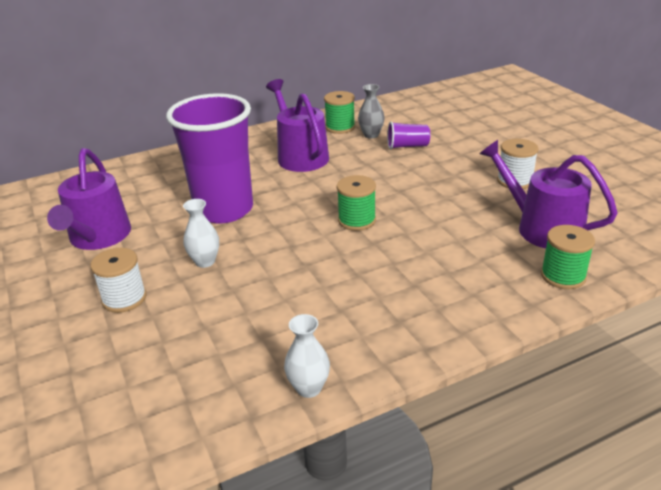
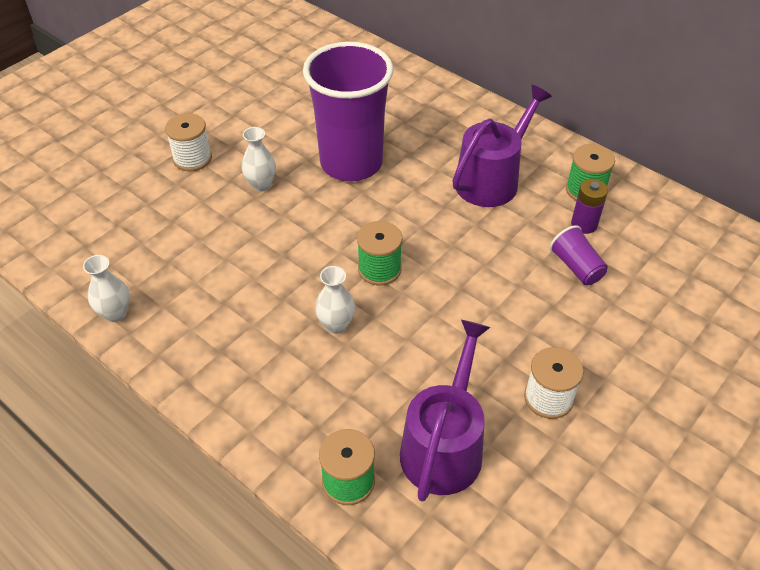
camera: 65 degrees right, 15 degrees up
(98, 237) = (270, 104): purple watering can -> none
(371, 135) = (584, 224): grey vase -> purple battery
(403, 252) = (336, 325): none -> white vase

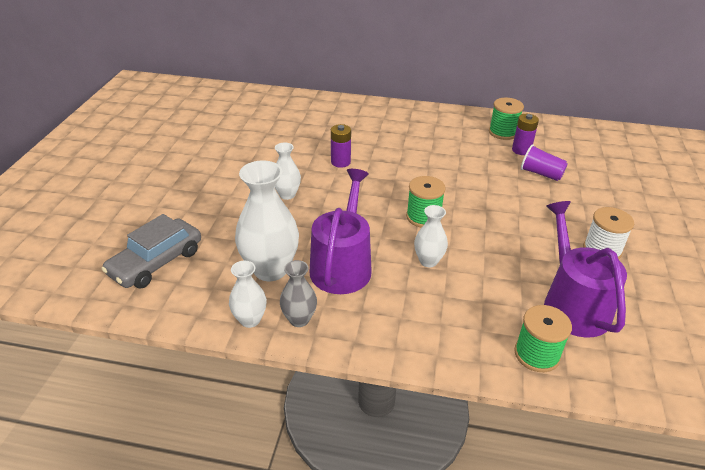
camera: 30 degrees left, 10 degrees down
(84, 216) = (156, 262): none -> grey car
(157, 333) = (299, 319): none -> grey vase
(175, 267) = (270, 269): none -> white vase
(192, 159) = (215, 195): white spool -> none
(351, 163) = (340, 162): purple cup -> purple battery
(491, 179) = (442, 143): purple watering can -> purple watering can (342, 265)

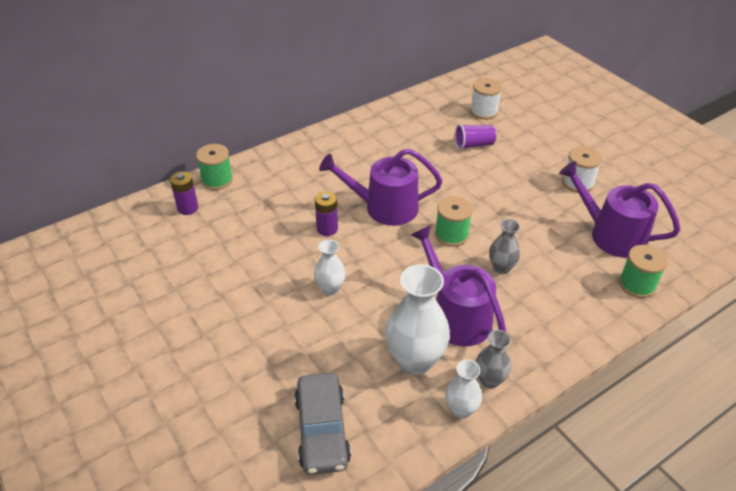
camera: 45 degrees left, 5 degrees up
(400, 173) = (384, 207): none -> purple watering can
(428, 261) = (501, 268): white vase -> grey vase
(503, 132) = (404, 123): green spool -> green spool (217, 180)
(521, 150) = (436, 132): purple battery -> purple battery (188, 208)
(588, 158) = (484, 112): none -> white spool

